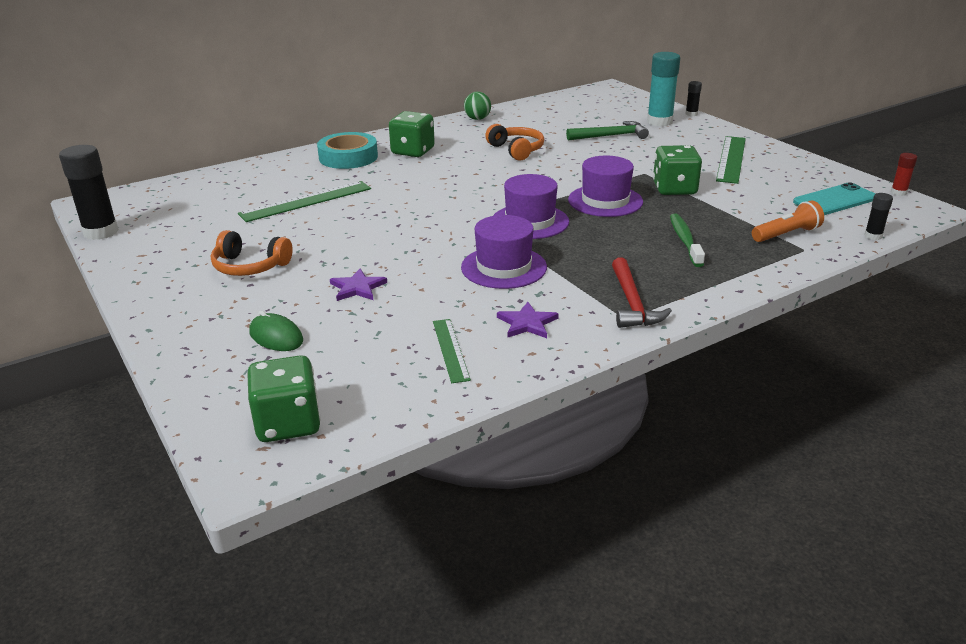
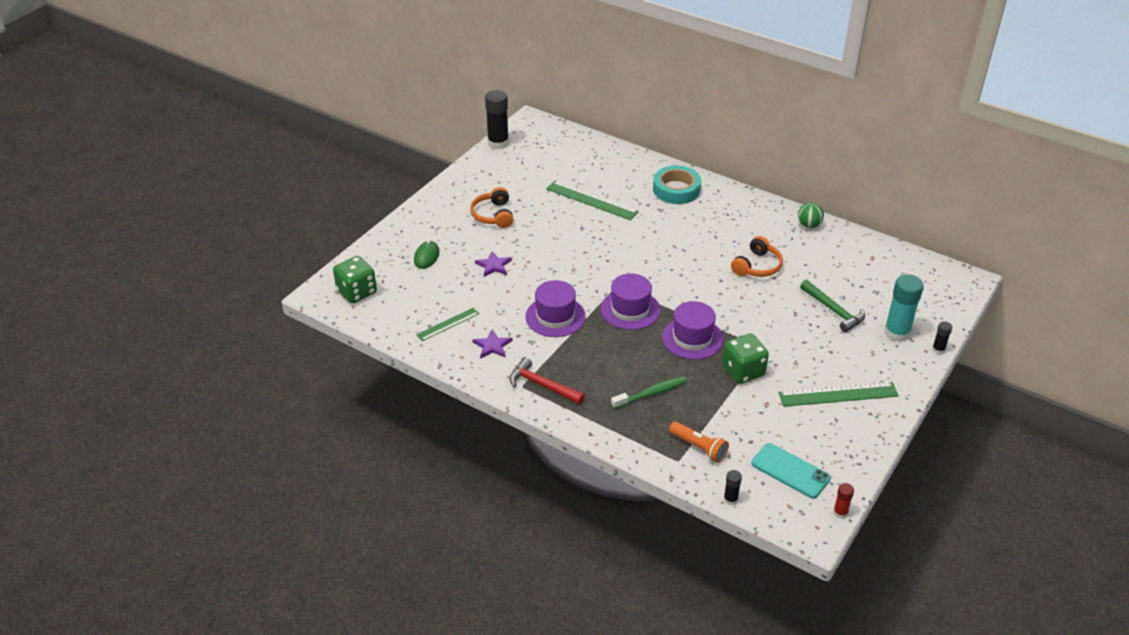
camera: 65 degrees right, 10 degrees up
(413, 151) = (711, 215): green dice -> none
(632, 303) = (542, 385): red hammer -> red hammer turned 60 degrees clockwise

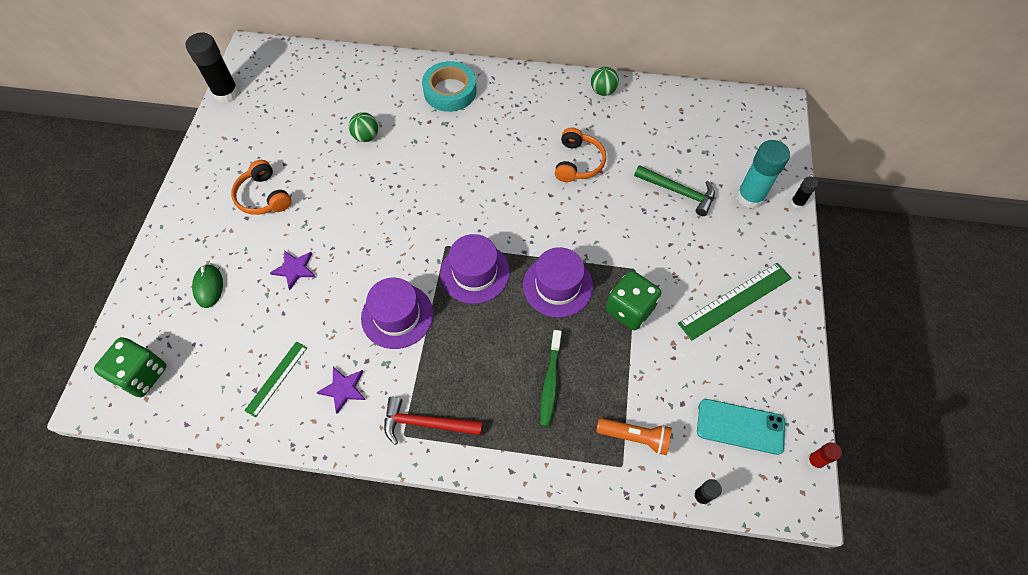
camera: 25 degrees left, 20 degrees up
(591, 200) = (366, 136): green ruler -> green ball
(651, 393) = (550, 382): green toothbrush -> green toothbrush turned 150 degrees clockwise

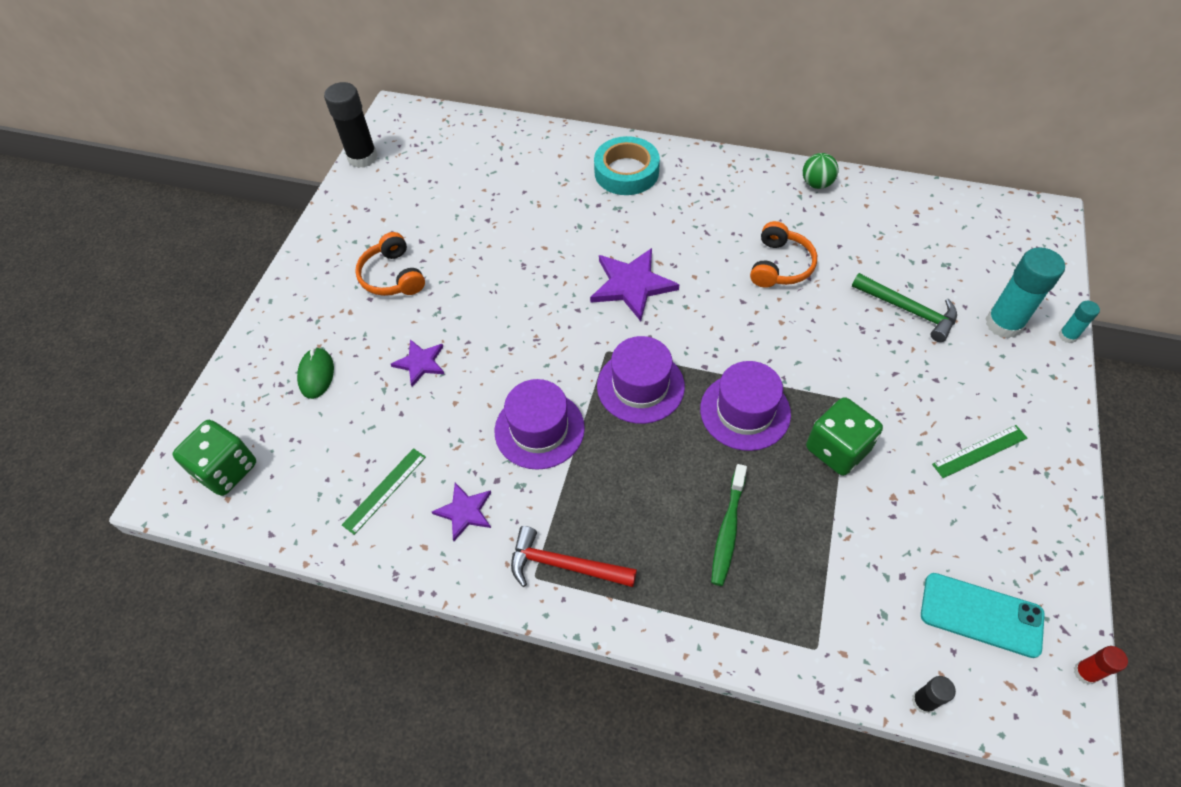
camera: 10 degrees right, 5 degrees down
(366, 136) = (521, 217): green ball -> none
(462, 188) = (632, 285): none -> purple star
(634, 437) = (836, 613): orange flashlight -> none
(735, 300) = (979, 451): green ruler -> green ruler, size x0.61
(797, 203) = (1067, 336): black glue stick -> turquoise glue stick

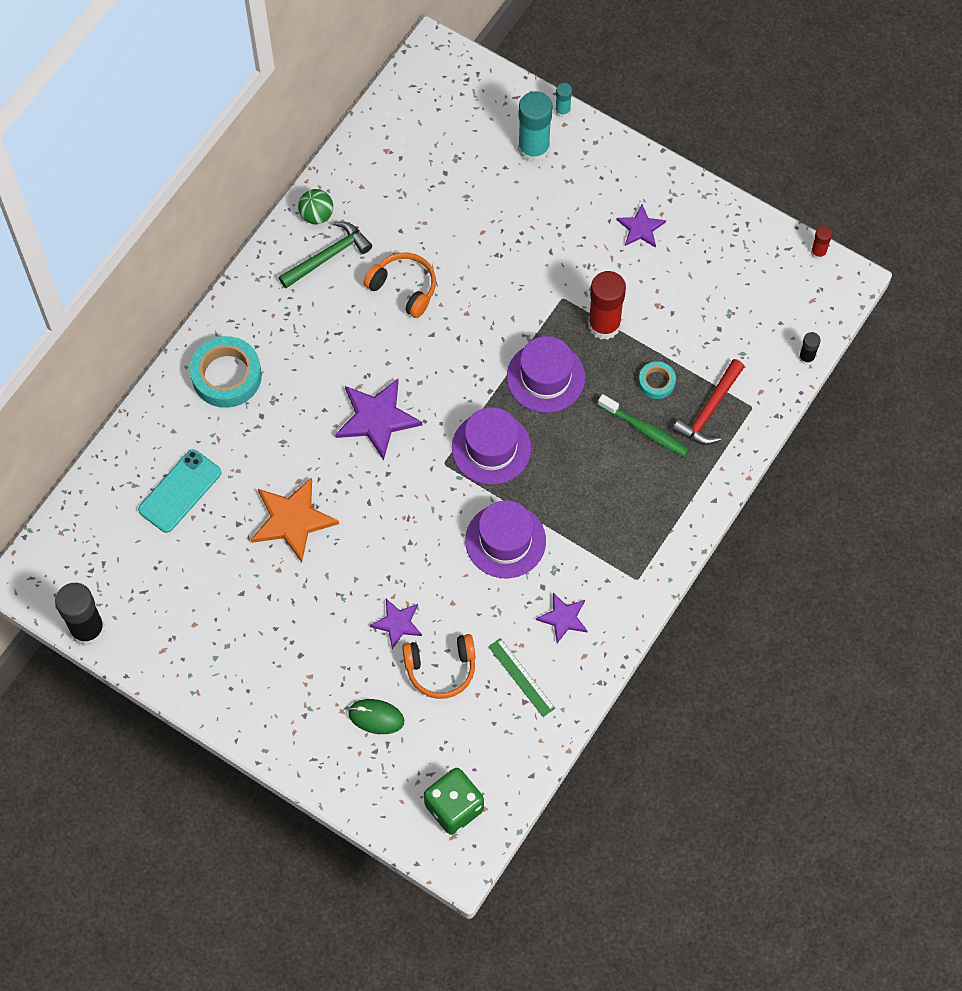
camera: 75 degrees left, 10 degrees up
(392, 276) = (279, 629): orange headphones -> orange headphones (441, 669)
(504, 254) = (292, 520): none -> orange star
(564, 565) = (634, 555): red hammer -> red hammer (709, 410)
(794, 525) = (656, 382): none -> turquoise tape
(837, 449) = (604, 325): green dice -> red glue stick
(908, 310) = (493, 211): green hammer -> green hammer (328, 256)
(979, 451) = (640, 228): green ruler -> purple star
(981, 615) = (762, 293): turquoise phone -> turquoise phone (180, 491)

